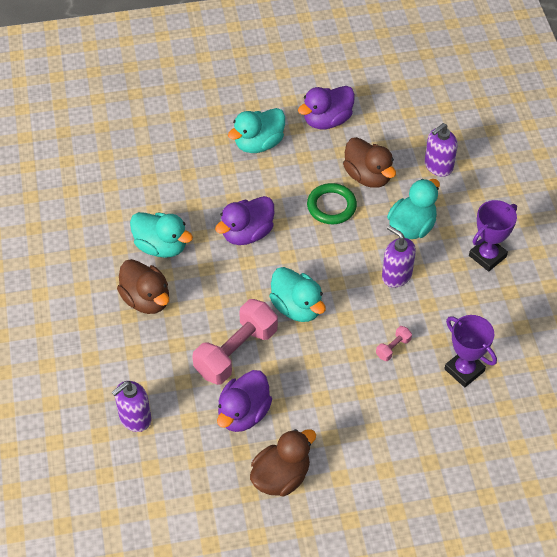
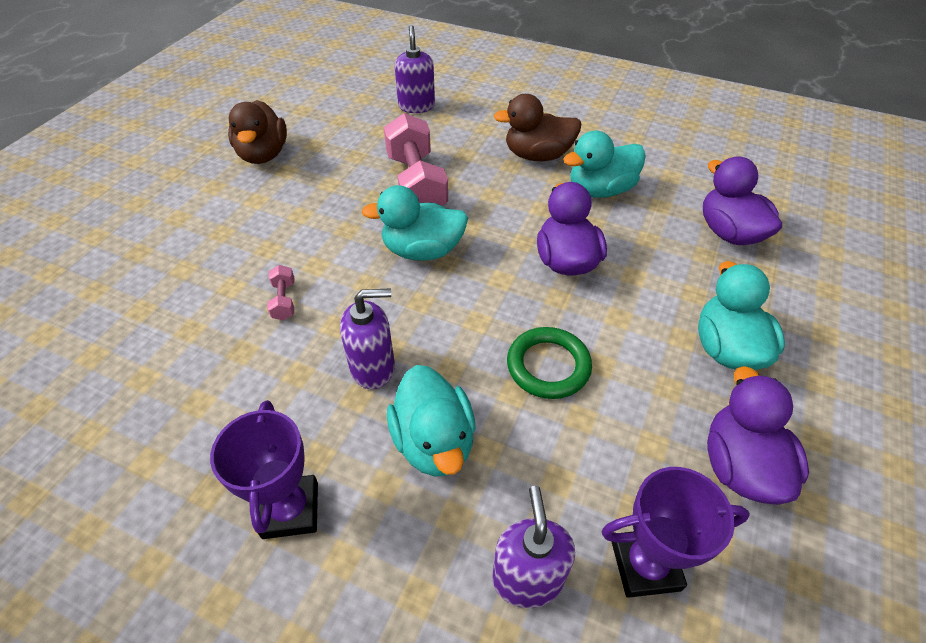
camera: 125 degrees right, 5 degrees down
(243, 413) = (347, 160): purple duck -> purple duck (729, 233)
(368, 176) = (576, 447): brown duck -> none
(464, 370) = (179, 348): purple trophy -> purple trophy (645, 565)

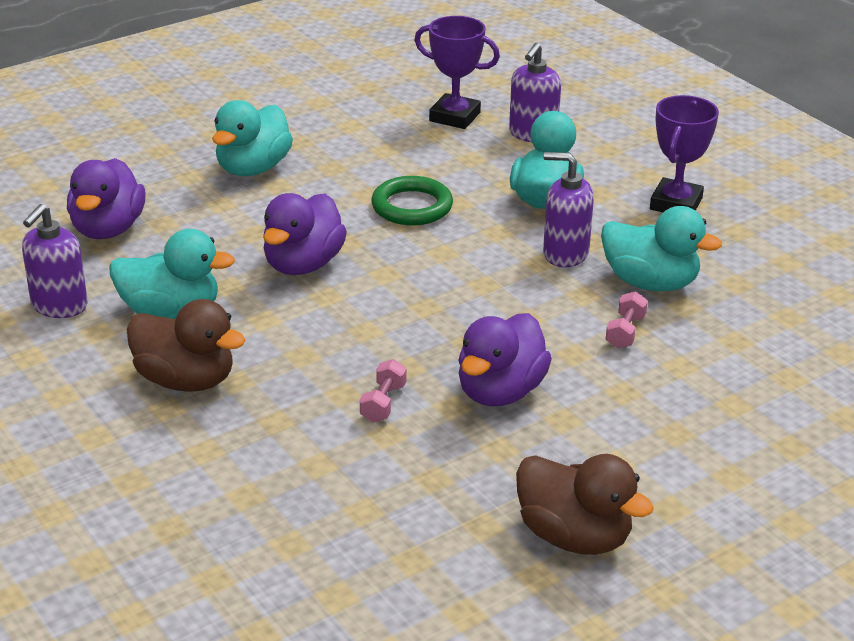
camera: 150 degrees left, 15 degrees down
(263, 155) = (574, 537): brown duck -> brown duck turned 105 degrees clockwise
(416, 106) = (264, 537): purple soap dispenser -> purple soap dispenser (59, 306)
(416, 184) = (383, 403): pink dumbbell -> pink dumbbell, size x0.43
(422, 250) = (443, 325): turquoise duck -> turquoise duck (650, 283)
(740, 466) = (339, 125): purple duck -> purple duck (500, 392)

